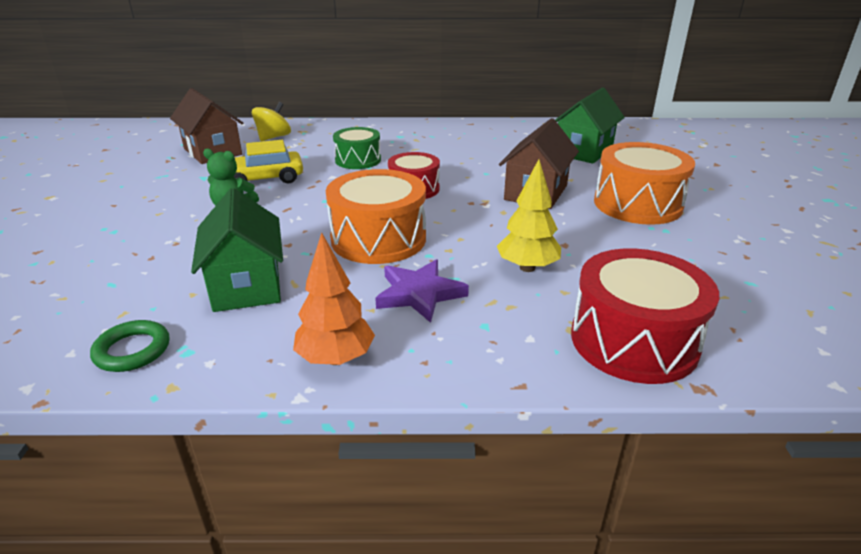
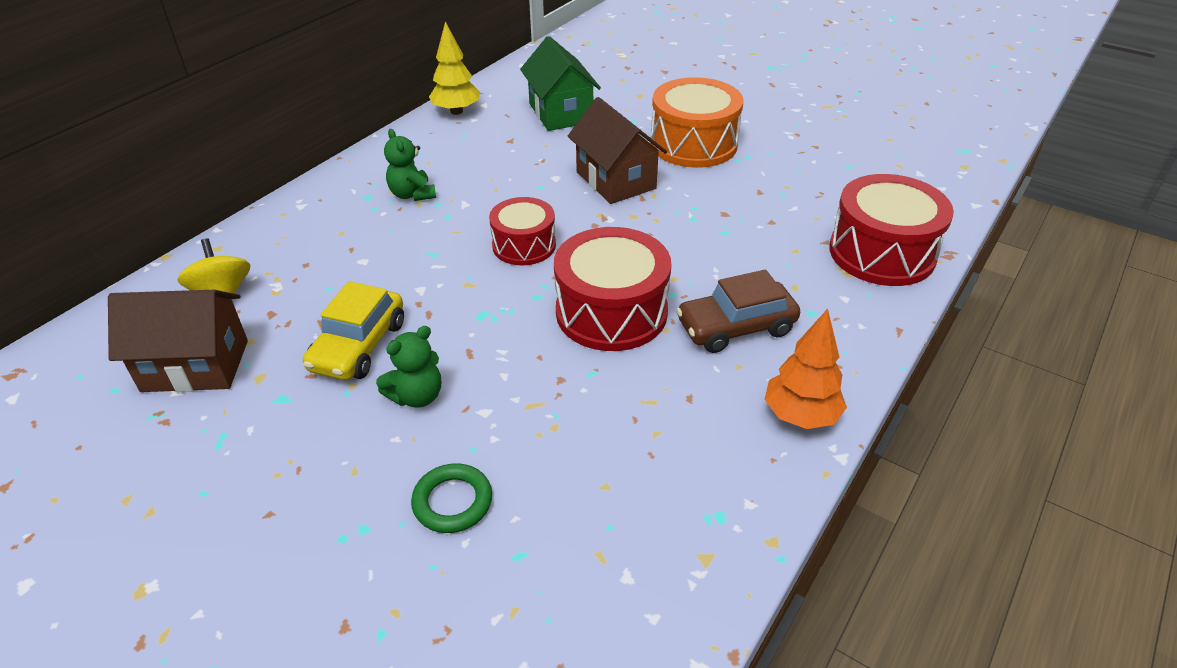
camera: 55 degrees left, 10 degrees up
(132, 350) = (686, 560): green ring -> green ring (452, 502)
(247, 285) = (624, 437): green house -> none
(358, 160) = (397, 253): green drum -> none
(378, 239) = (611, 312): orange drum -> red drum
(419, 145) = (412, 194): none -> green teddy bear
(419, 294) = (736, 327): purple star -> brown car
(527, 268) = (744, 250): yellow tree -> yellow tree (456, 111)

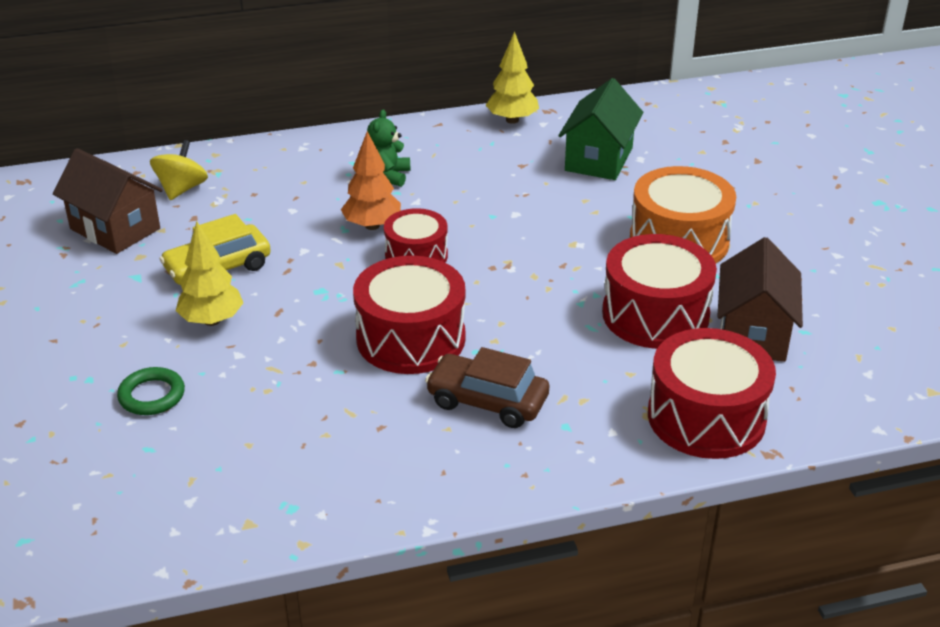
camera: 40 degrees right, 5 degrees down
(417, 396) = (212, 320): green teddy bear -> yellow tree
(616, 180) = (562, 240): brown house -> brown house (753, 333)
(751, 201) = (655, 315): none -> red drum
(800, 415) = (441, 487): orange tree -> orange tree (372, 225)

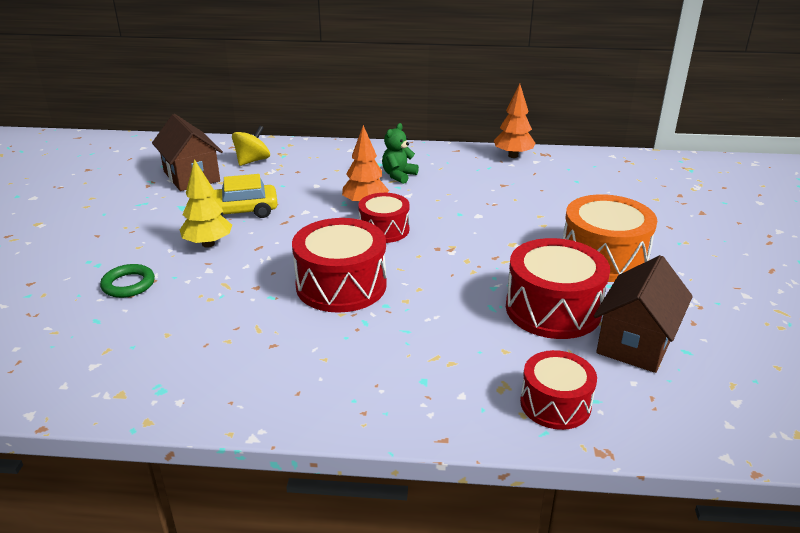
camera: 20 degrees right, 5 degrees down
(487, 401) = (370, 345): brown car -> none
(512, 120) = (513, 156): yellow tree -> orange tree
(599, 159) = (566, 190): green house -> none
(706, 417) = (555, 404): red drum -> red drum, size x0.63

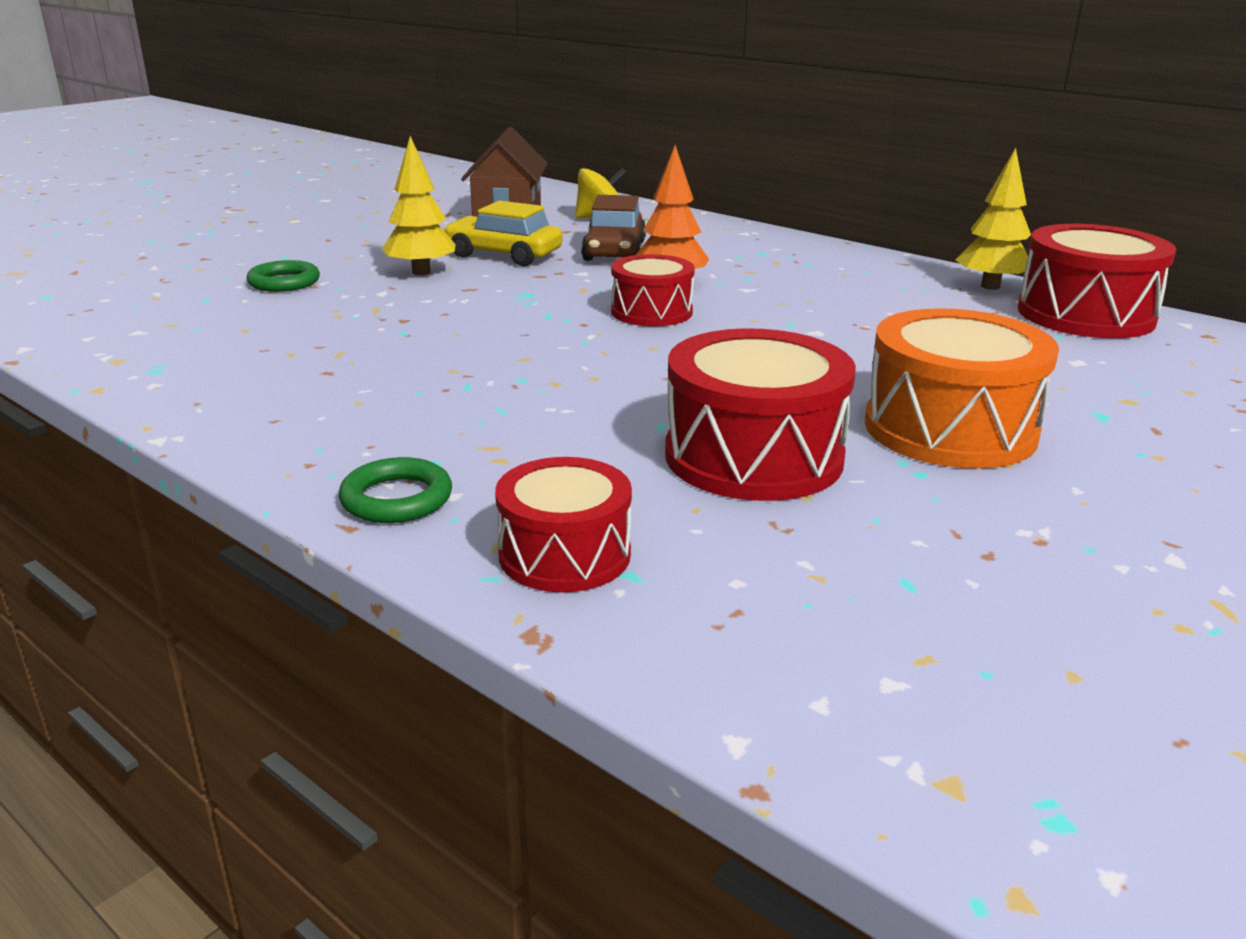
camera: 35 degrees right, 5 degrees down
(300, 187) = (614, 251): none -> brown car
(341, 285) = (501, 345): red drum -> red drum (1085, 315)
(398, 175) = (767, 269): green teddy bear -> none
(440, 411) = (397, 499): none -> green ring
(513, 156) = (990, 286): orange tree -> yellow tree
(636, 342) = (828, 539): brown house -> none

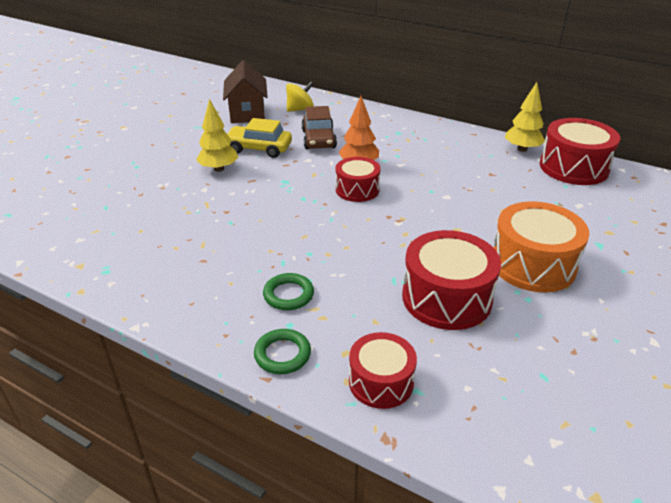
camera: 10 degrees left, 10 degrees up
(284, 282) = (144, 186): green ring -> green ring (288, 295)

